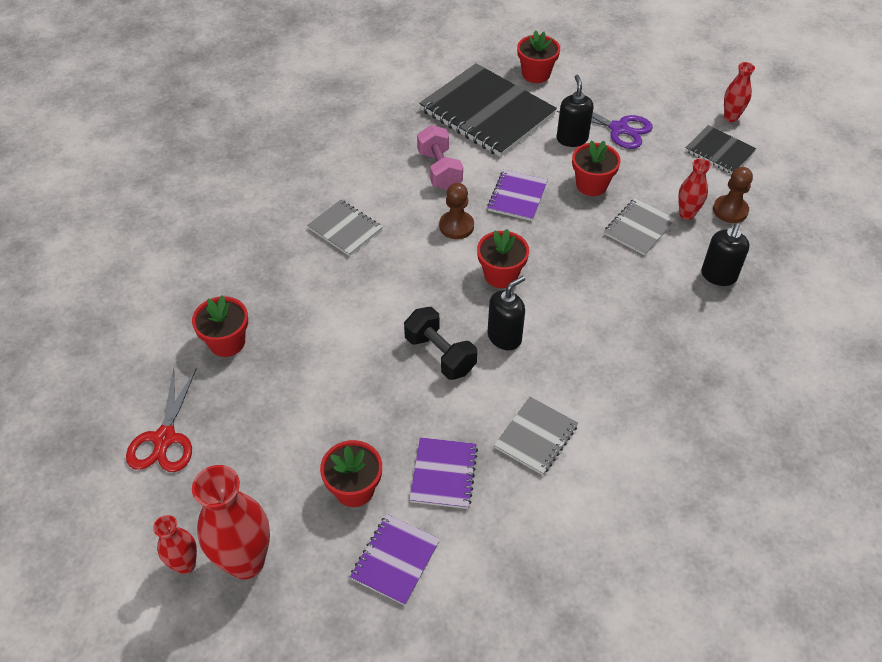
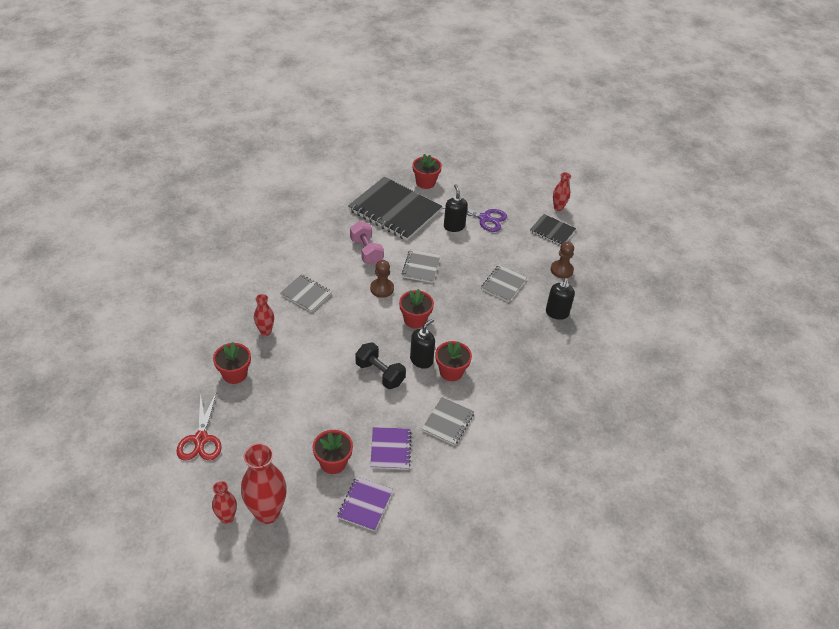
camera: 10 degrees left, 5 degrees down
(517, 197) = (421, 267): purple notebook -> grey notebook
(591, 185) = (469, 257): red flower pot -> red flower pot (451, 372)
(687, 214) = (533, 274): red vase -> red vase (265, 331)

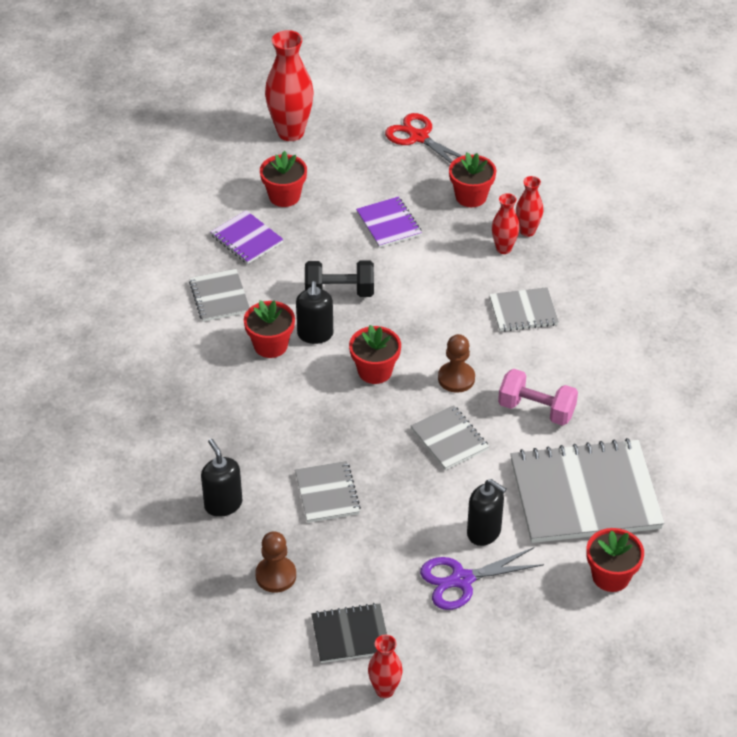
camera: 140 degrees right, 0 degrees up
(227, 517) = (317, 110): red vase -> red vase (527, 231)
(365, 504) = (218, 188): purple notebook -> purple notebook (389, 224)
(395, 210) = (585, 494): black notebook -> grey notebook

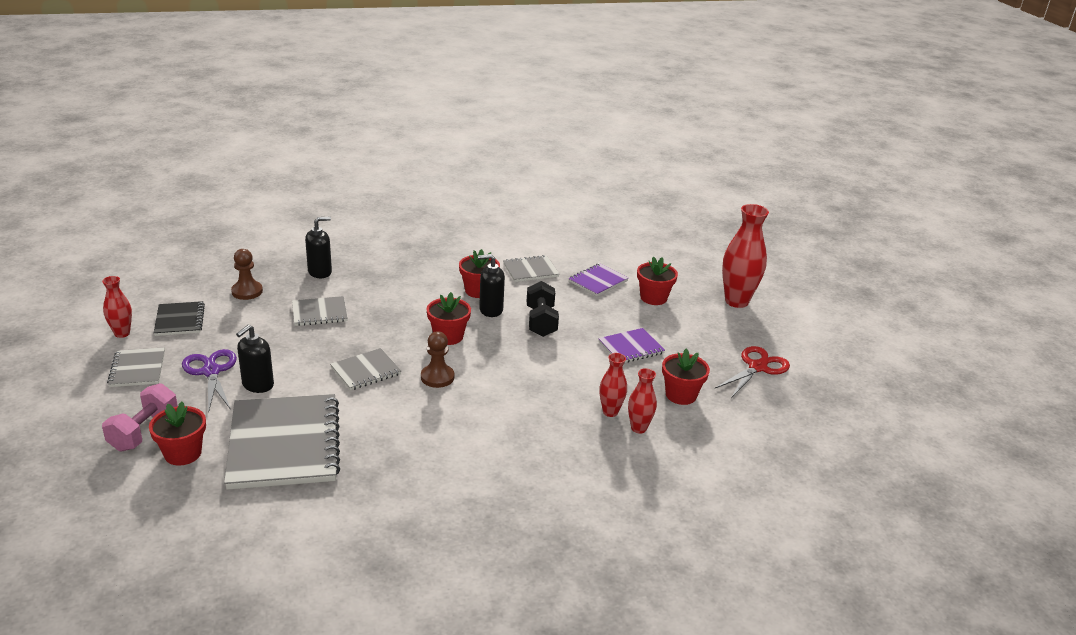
camera: 85 degrees right, 15 degrees down
(523, 311) = (523, 420): grey notebook -> grey notebook (137, 369)
(536, 410) = (394, 421): pink dumbbell -> pink dumbbell (144, 432)

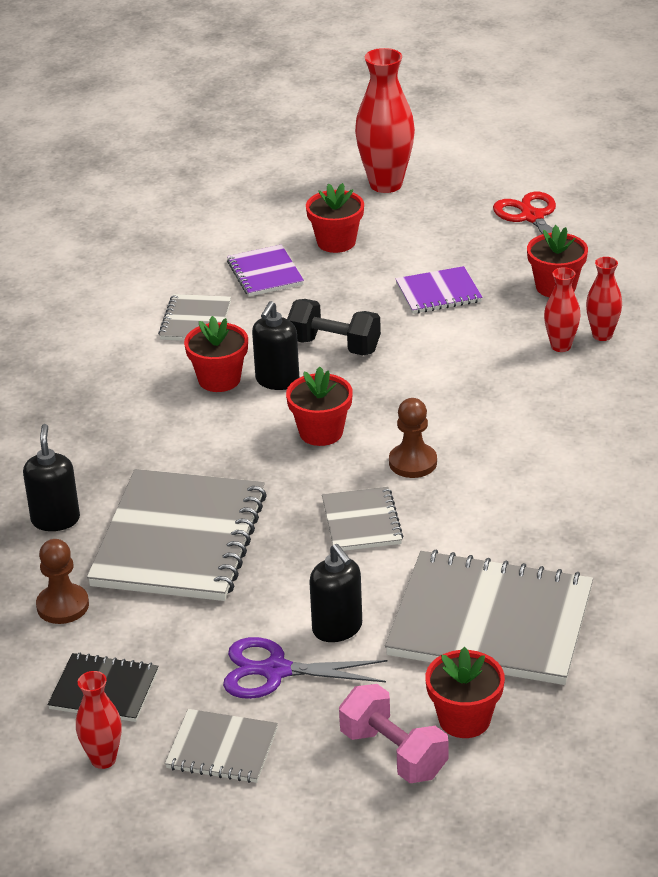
camera: 60 degrees left, 5 degrees up
(319, 313) = (179, 540): grey notebook -> grey notebook, size x2.02
(631, 348) = (438, 293): purple notebook -> purple notebook turned 75 degrees clockwise

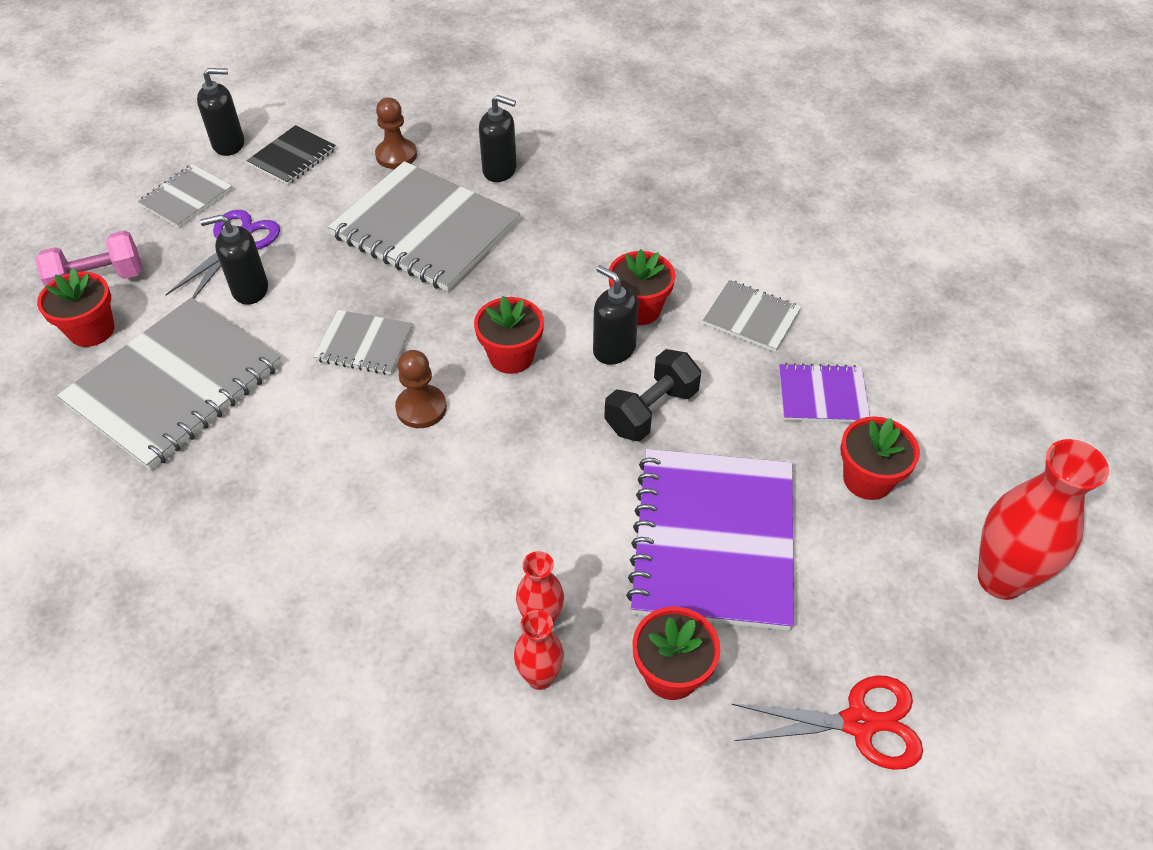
camera: 110 degrees right, 15 degrees up
(103, 759) = (229, 144): red vase -> black soap dispenser
(438, 293) = (713, 540): purple notebook -> purple notebook, size x2.02

